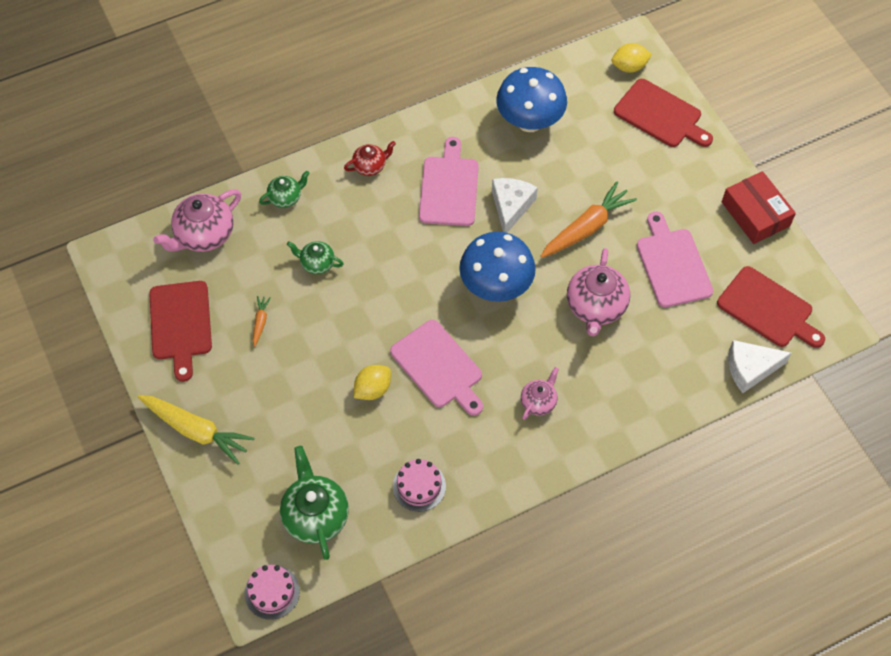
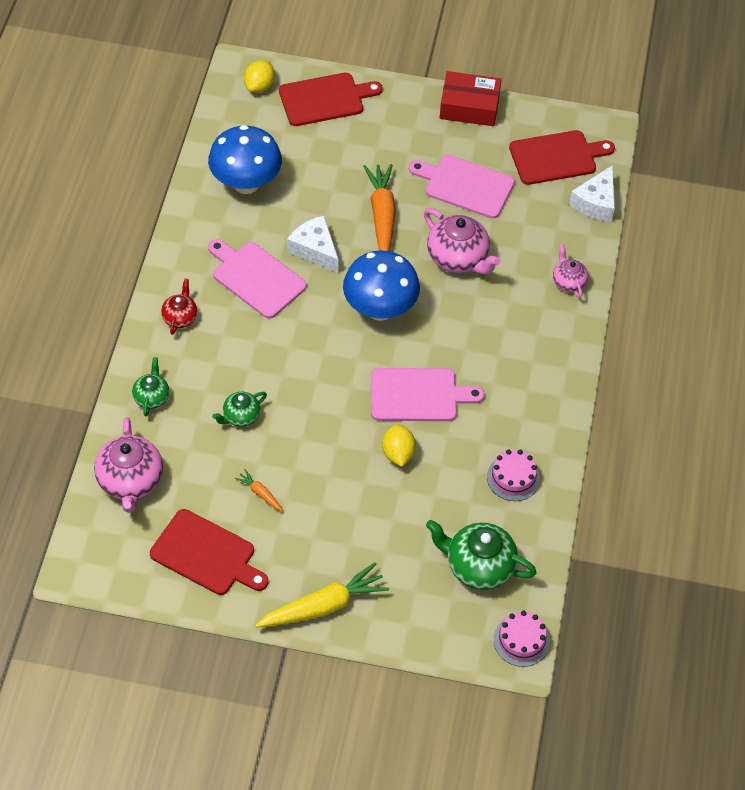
camera: 55 degrees left, 5 degrees down
(538, 402) = (508, 350): pink teapot -> pink teapot (568, 282)

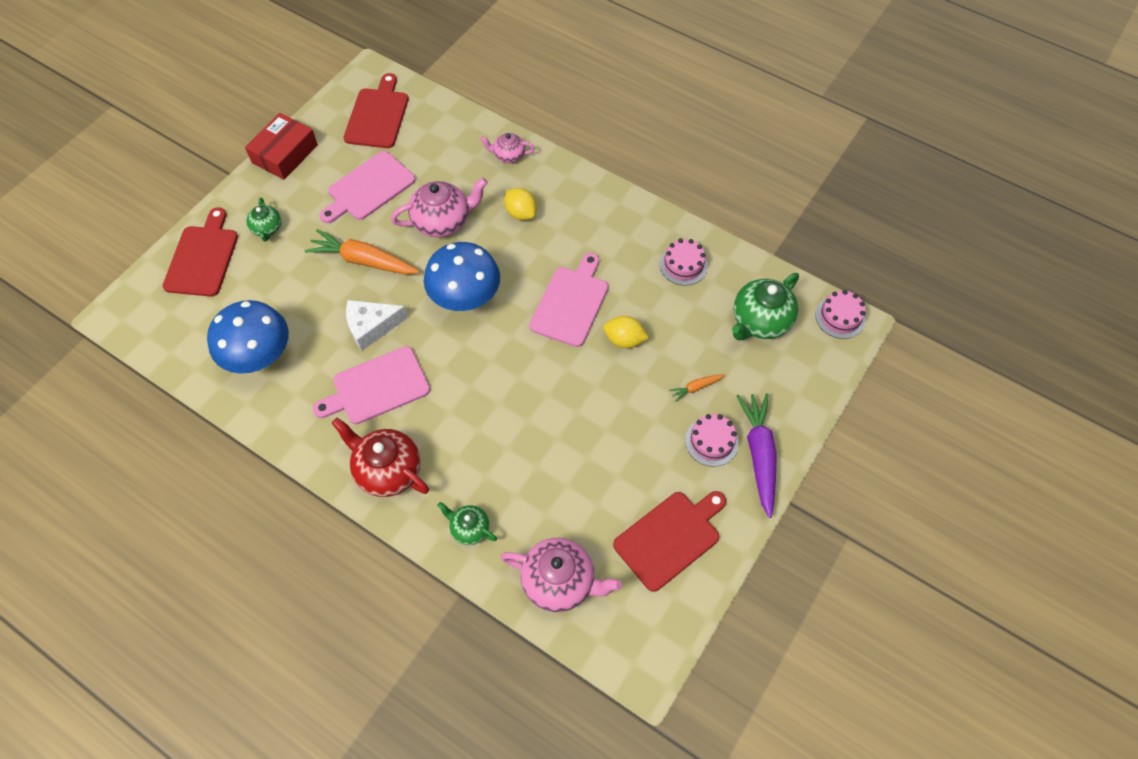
camera: 65 degrees left, 5 degrees up
(180, 317) = (387, 470): red teapot -> red teapot, size x1.77
(240, 416) = (528, 455): green teapot -> green teapot (267, 229)
(259, 86) = (150, 305): yellow lemon -> yellow lemon (521, 213)
(260, 493) = (621, 467): orange carrot -> orange carrot (696, 388)
(320, 561) = (711, 441): none -> pink cake
(323, 606) = (759, 455): yellow carrot -> purple carrot
(596, 202) = (439, 108): white cheese -> none

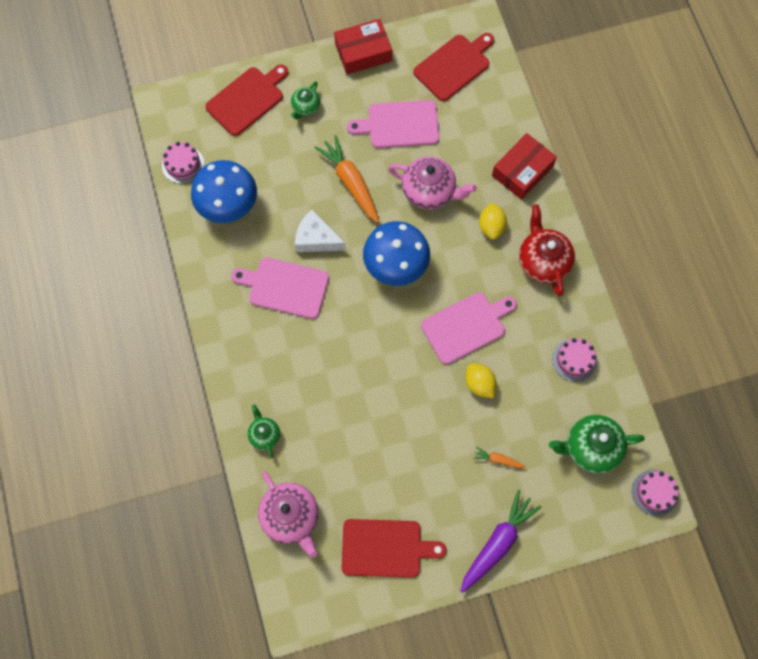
camera: 40 degrees right, 10 degrees up
(387, 470) = (246, 352): red teapot -> red teapot (543, 261)
(508, 155) = (522, 171): pink teapot -> red box
(711, 441) = (473, 507): pink cake -> pink cake (183, 164)

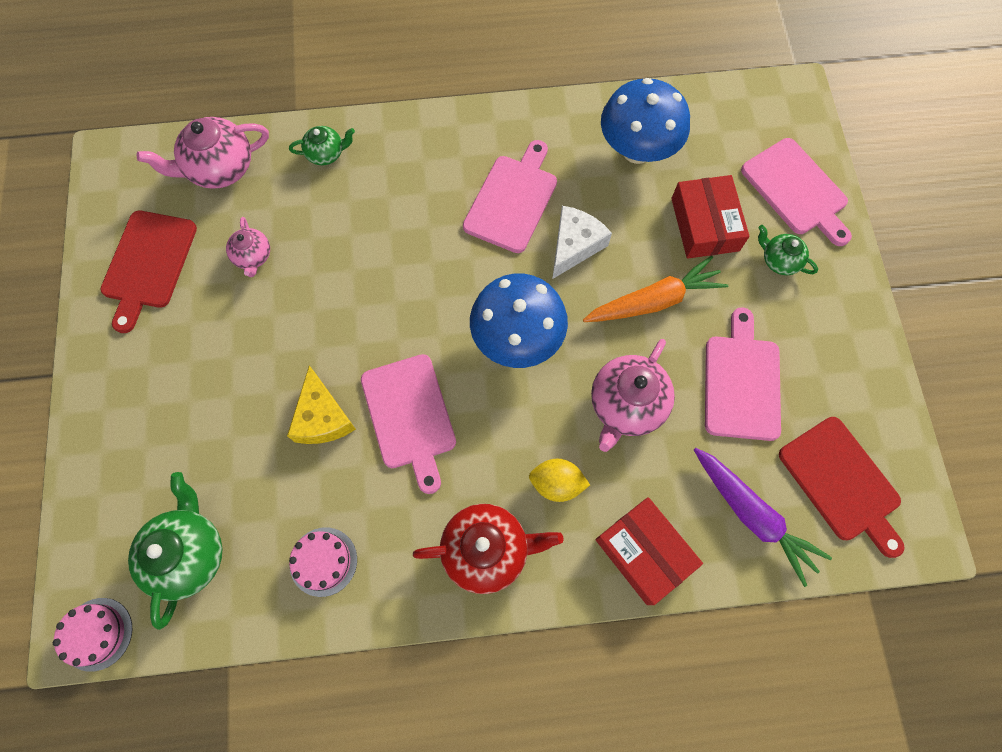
camera: 100 degrees right, 0 degrees up
(183, 164) = (704, 106): pink cake -> none
(247, 99) = (796, 190): red cutting board -> pink cutting board
(363, 52) = (870, 351): red box -> red box (705, 224)
(365, 467) = (253, 257): none -> pink teapot
(479, 384) = (322, 417): yellow lemon -> yellow cheese
(497, 543) = (106, 397): purple carrot -> purple carrot (752, 515)
(498, 460) = (213, 420): orange carrot -> none

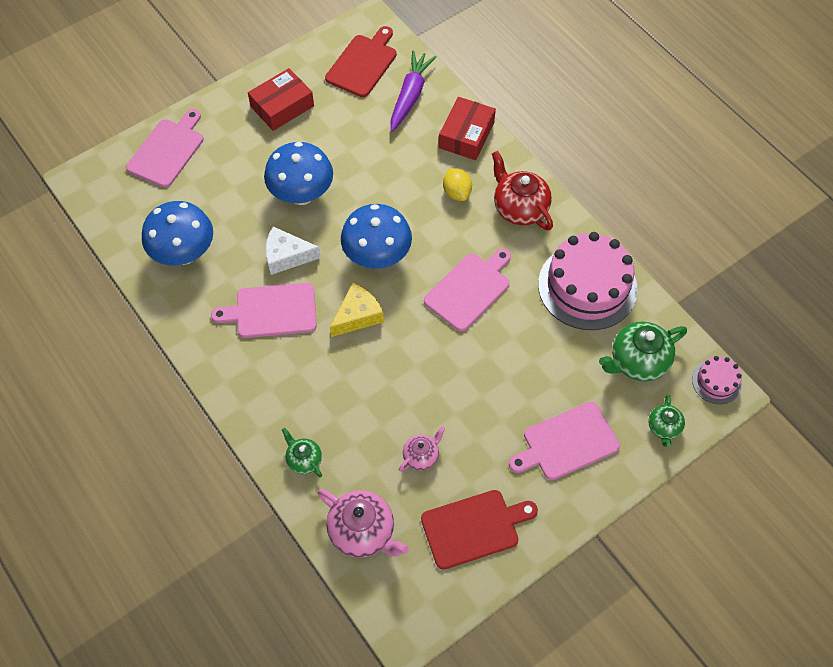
camera: 120 degrees left, 10 degrees down
(322, 417) = (504, 338): yellow cheese -> yellow cheese (357, 316)
(323, 561) = (587, 286): pink cake -> pink cake, size x2.12
(626, 405) = (384, 179): pink teapot -> none
(654, 301) = (302, 194): orange carrot -> blue mushroom
(705, 224) = (225, 190): red box -> red box (282, 106)
(742, 382) = (330, 129): pink cutting board -> pink cutting board (567, 442)
(779, 260) = (230, 141): green teapot -> green teapot (664, 428)

